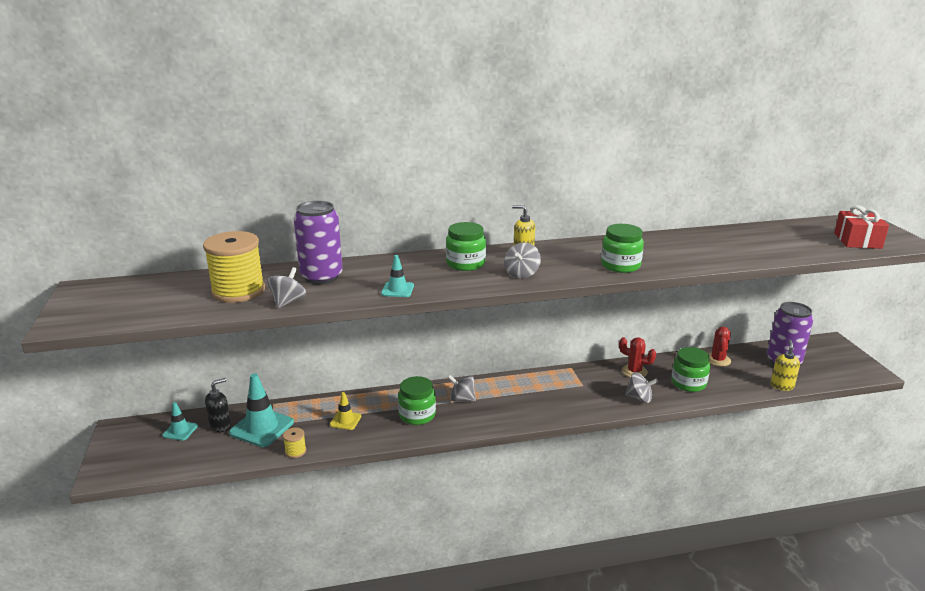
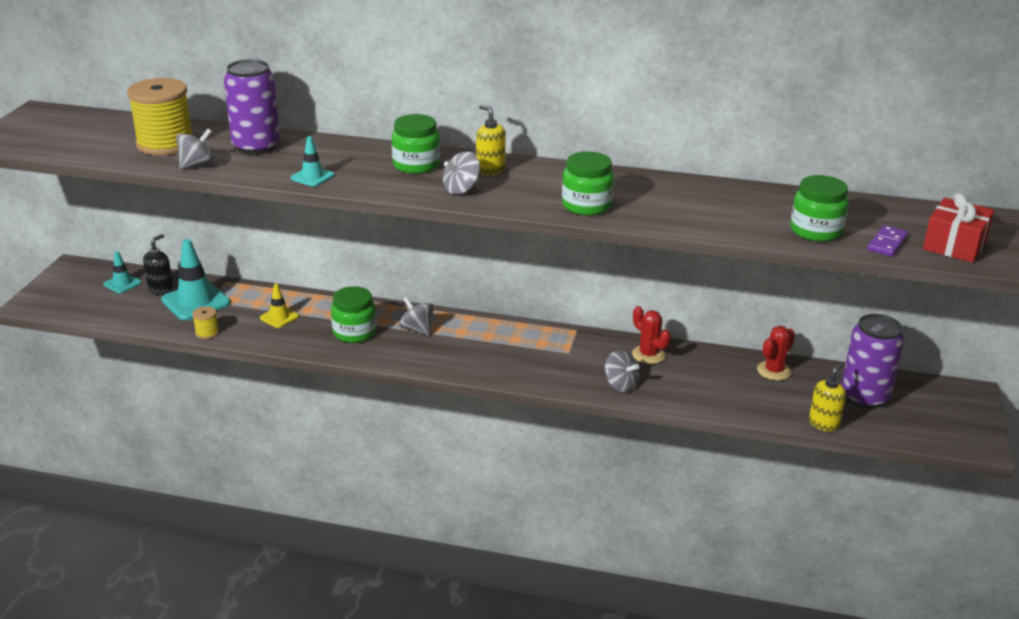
camera: 25 degrees right, 5 degrees up
(221, 426) = (161, 289): black soap dispenser -> black soap dispenser turned 45 degrees counterclockwise
(688, 383) = (701, 386): green jar -> green jar (816, 231)
(823, 248) = (887, 243): none -> purple domino

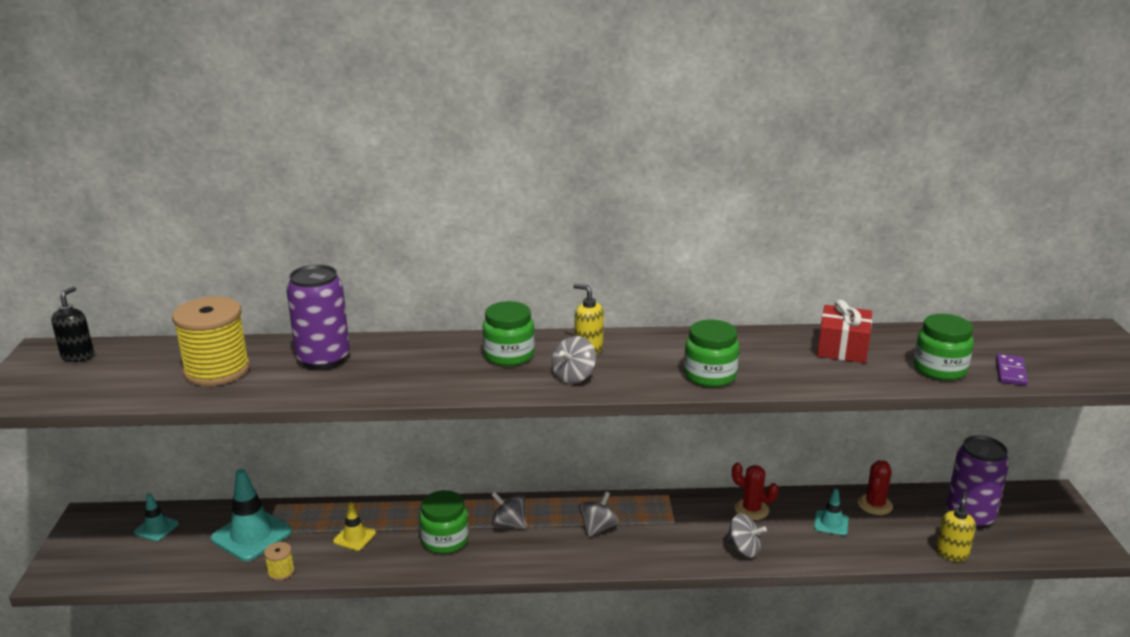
camera: 15 degrees left, 5 degrees down
(161, 289) = (205, 527): black soap dispenser -> black soap dispenser (78, 356)
(197, 165) = (268, 391): grey spinning top -> grey spinning top (598, 528)
(312, 177) = (406, 386): turquoise traffic cone -> turquoise traffic cone (831, 523)
(954, 245) = (1067, 364): red gift -> red gift (842, 348)

